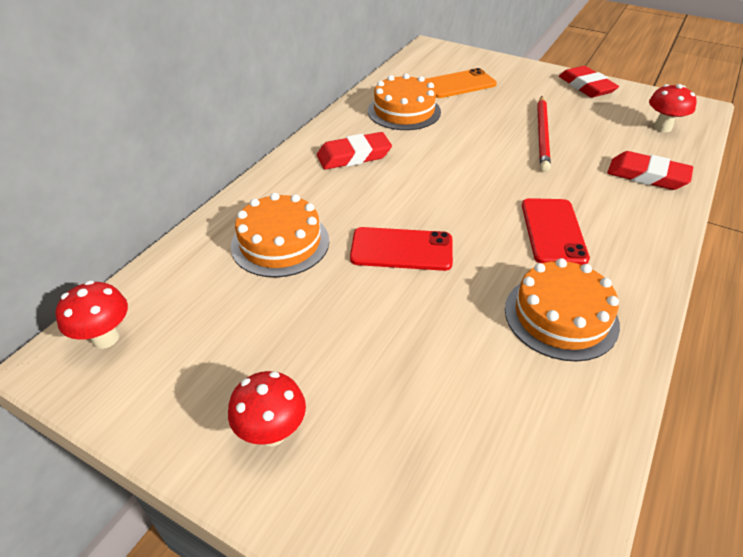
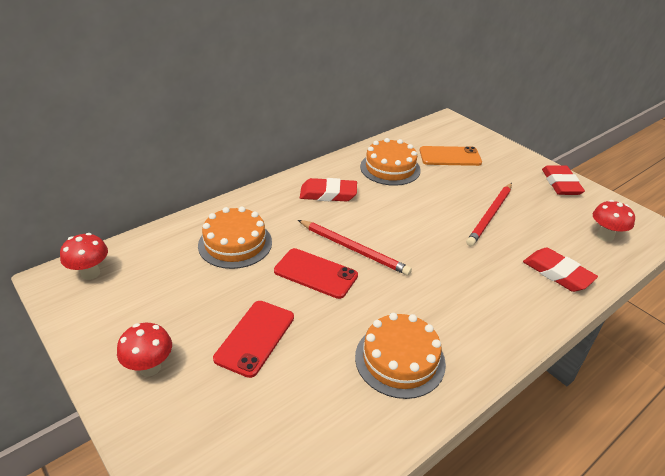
camera: 20 degrees right, 5 degrees down
(425, 209) = (353, 249): none -> red pencil
(553, 231) = (441, 294): red phone -> red phone (255, 338)

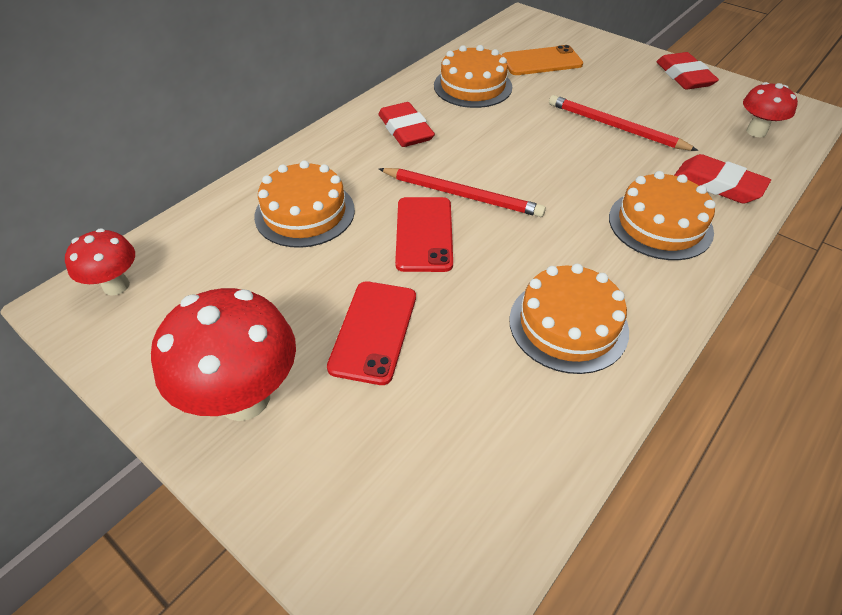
camera: 10 degrees left, 10 degrees up
(150, 367) = (244, 398): red mushroom -> red mushroom, size x1.76
(315, 273) = (424, 234): red phone -> red phone turned 75 degrees clockwise
(328, 194) = (405, 130): red eraser -> red eraser turned 75 degrees clockwise
(490, 215) = (615, 127): red pencil -> red pencil turned 105 degrees clockwise
(499, 296) = (660, 224): none -> orange cake

